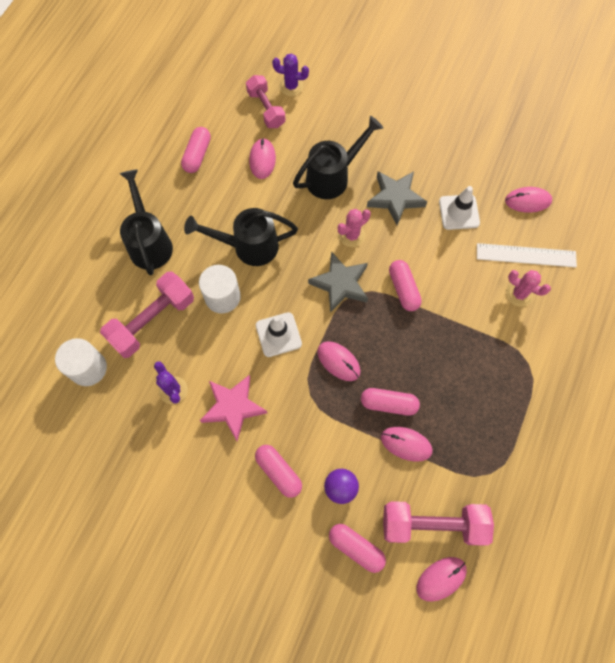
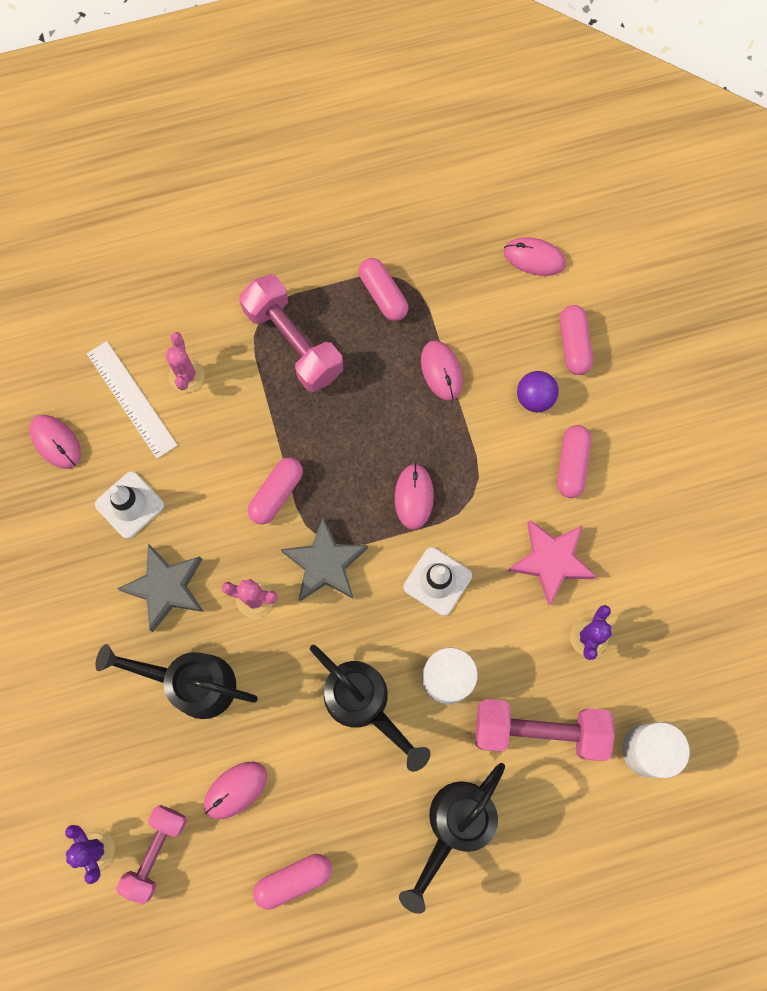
camera: 130 degrees left, 5 degrees up
(388, 404) = (416, 416): pink capsule -> pink capsule (383, 295)
(432, 524) = (494, 296): pink dumbbell -> pink dumbbell (293, 342)

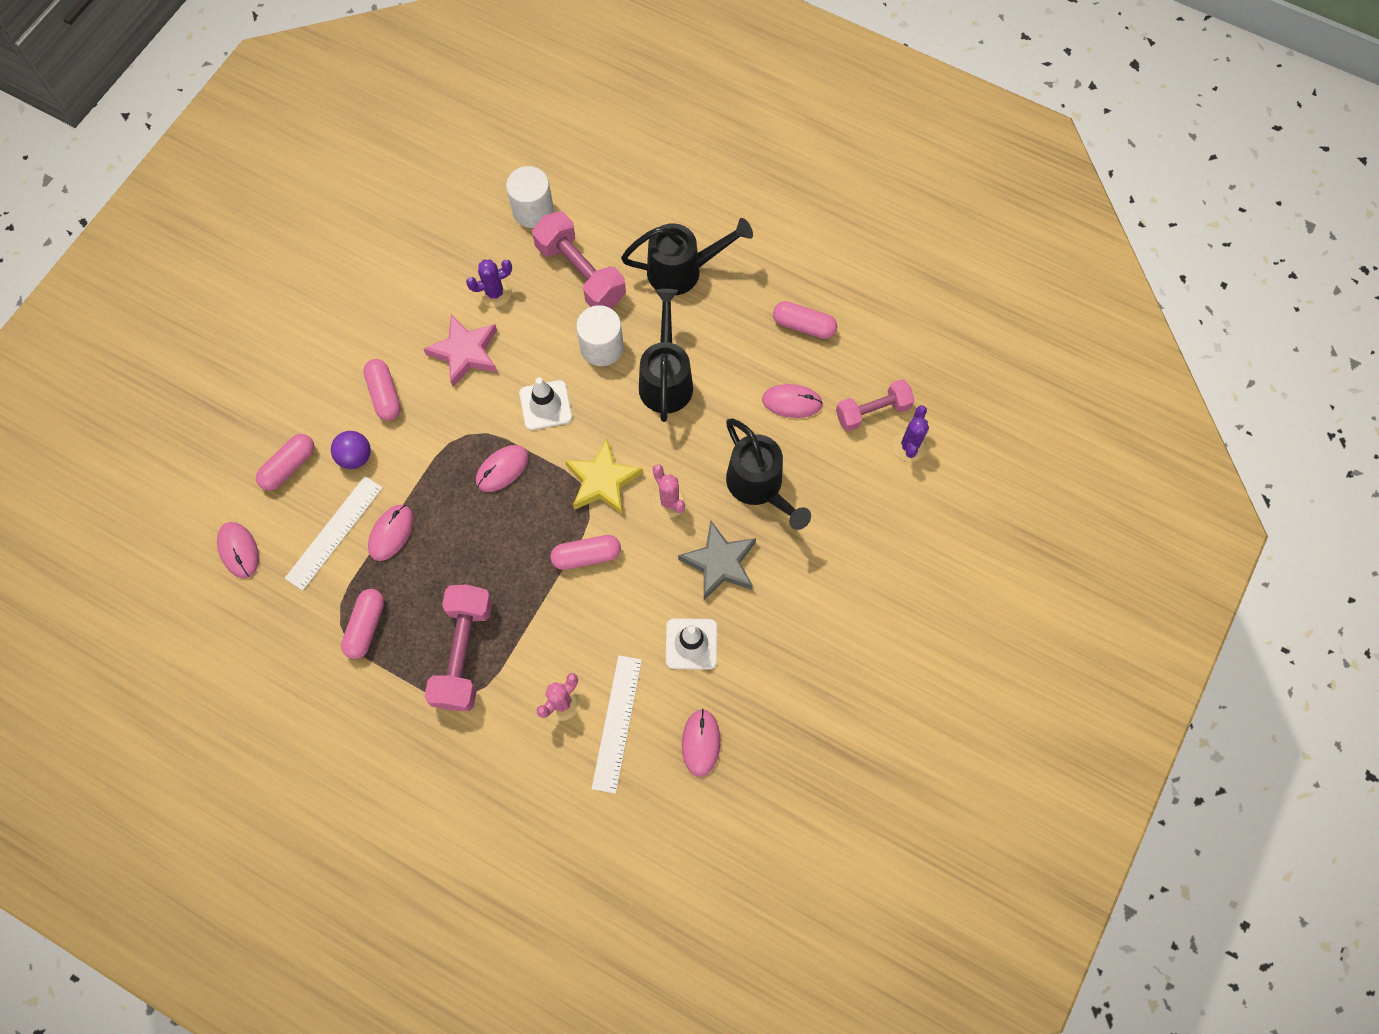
camera: 135 degrees left, 5 degrees down
(325, 564) = (603, 481): grey star -> yellow star
(483, 332) = (334, 532): none -> white ruler
(571, 465) = (384, 395): pink capsule -> pink capsule turned 75 degrees counterclockwise

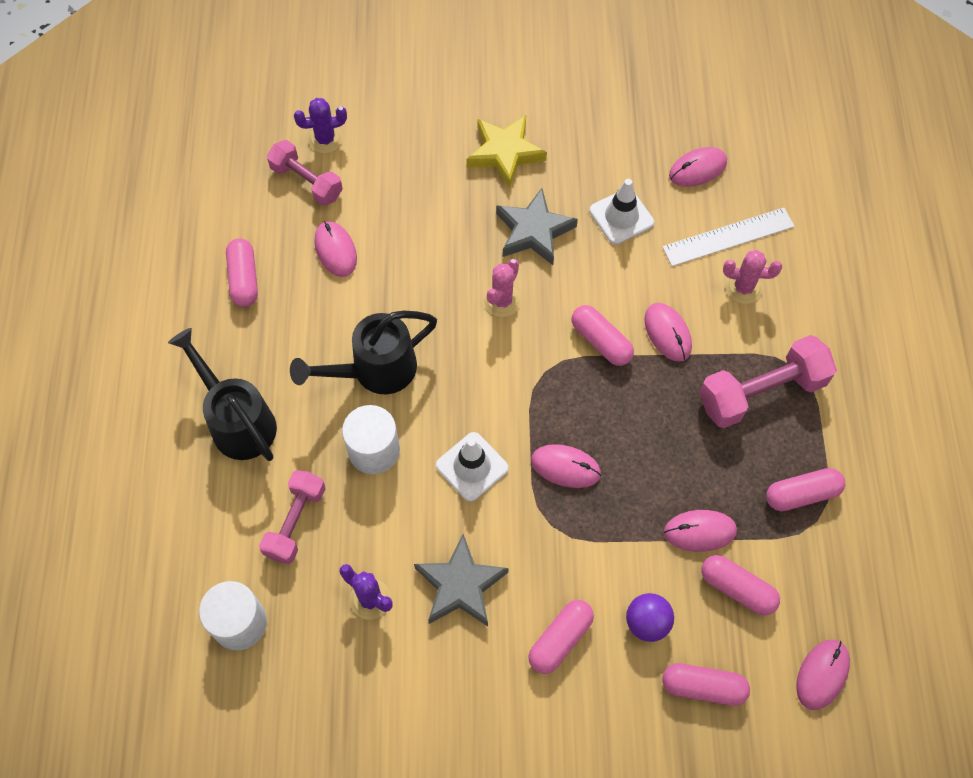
camera: 120 degrees left, 5 degrees down
(334, 532) = (737, 588): white ruler -> pink capsule
(465, 352) = (460, 585): pink star -> grey star
(561, 612) = (667, 333): none -> pink mouse
(580, 273) = (295, 522): pink dumbbell -> pink dumbbell, size x0.67
(603, 481) = (518, 368): yellow star -> yellow star (505, 153)
(759, 486) = (439, 236): black watering can -> none

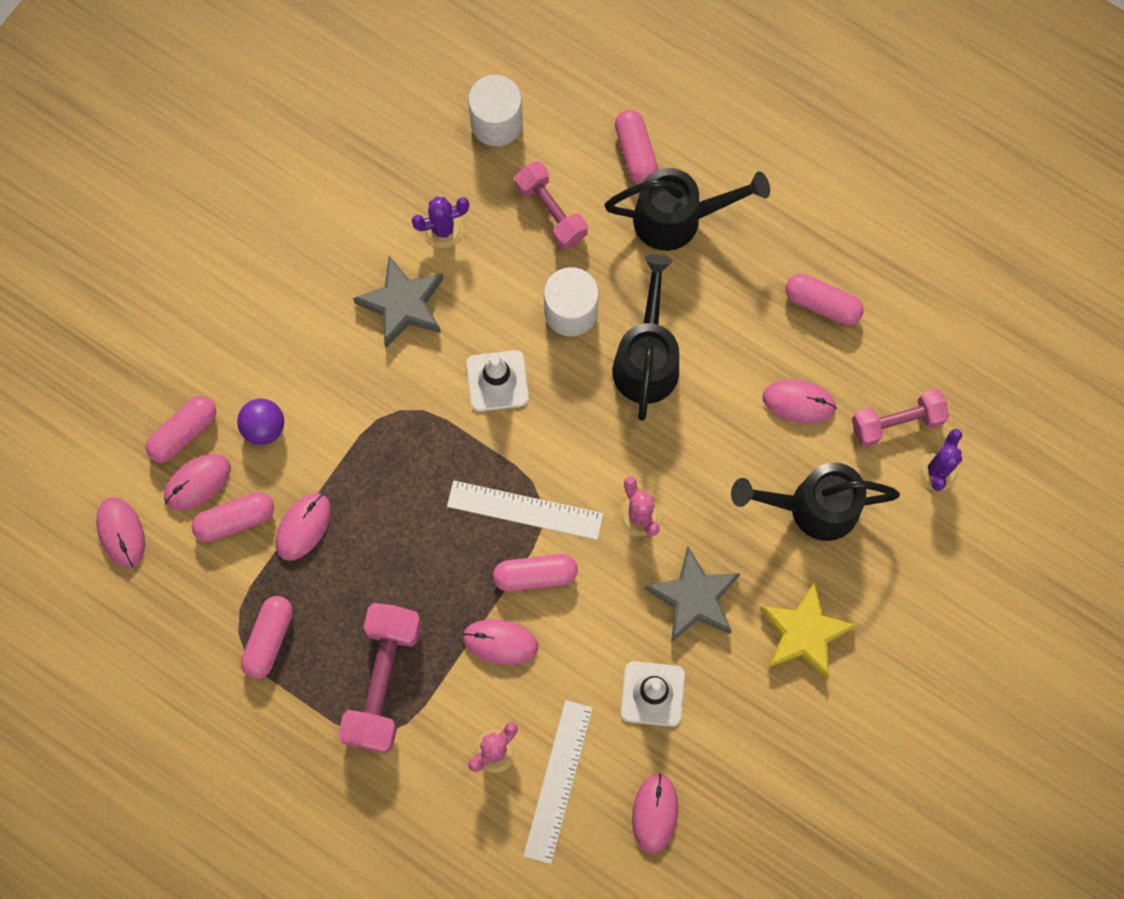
camera: 125 degrees right, 10 degrees up
(410, 197) = (813, 507): none -> black watering can
(558, 380) = (525, 510): none -> white ruler
(560, 639) = (302, 351): pink capsule -> pink capsule (635, 153)
(565, 467) = (440, 458): pink mouse -> pink mouse (197, 482)

